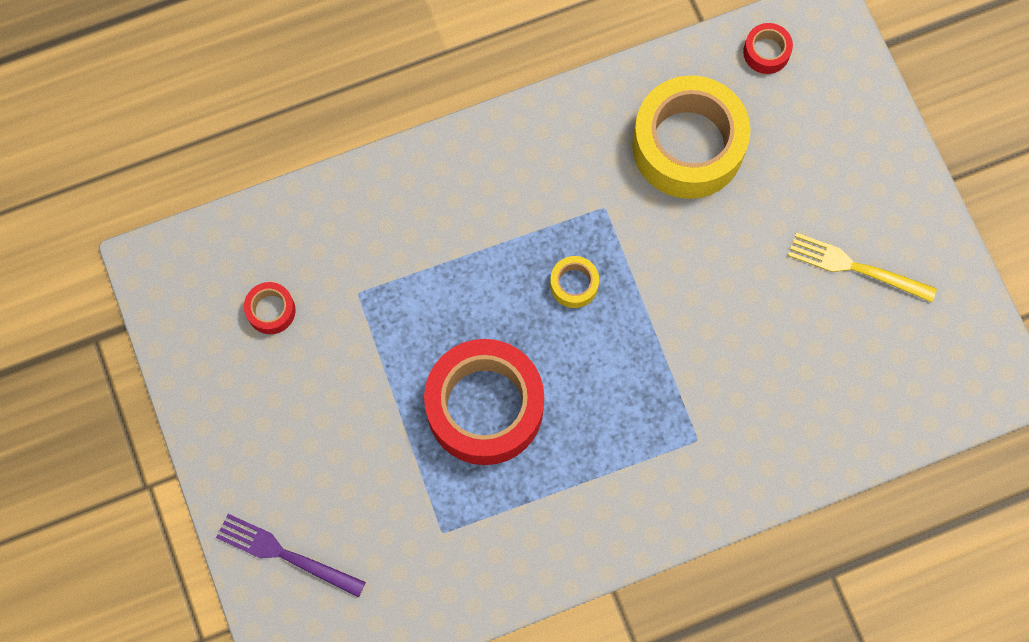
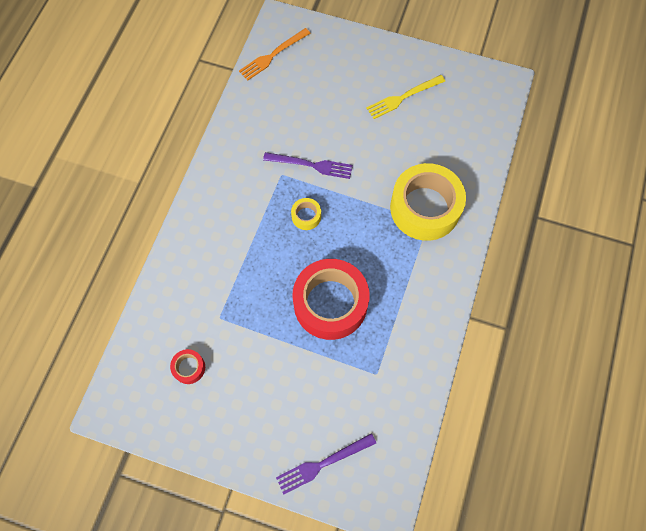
camera: 50 degrees left, 5 degrees down
(650, 233) = (311, 165): none -> purple fork
(688, 145) = (285, 118): yellow tape -> yellow tape (425, 208)
(766, 52) = (273, 55): red tape -> orange fork

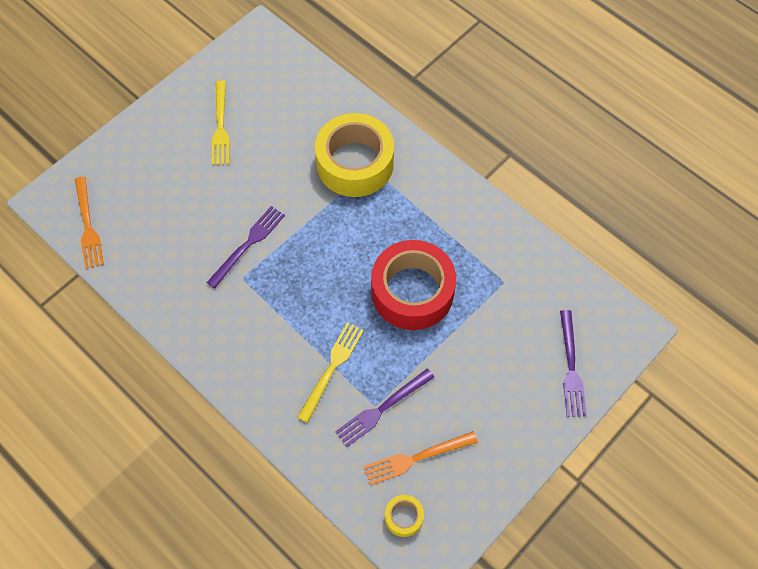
camera: 65 degrees left, 5 degrees down
(189, 368) = (416, 458): red tape -> orange fork
(219, 324) = (382, 409): none -> purple fork
(236, 272) = (332, 368): none -> yellow fork
(306, 216) = (304, 274): yellow tape -> yellow tape (404, 517)

